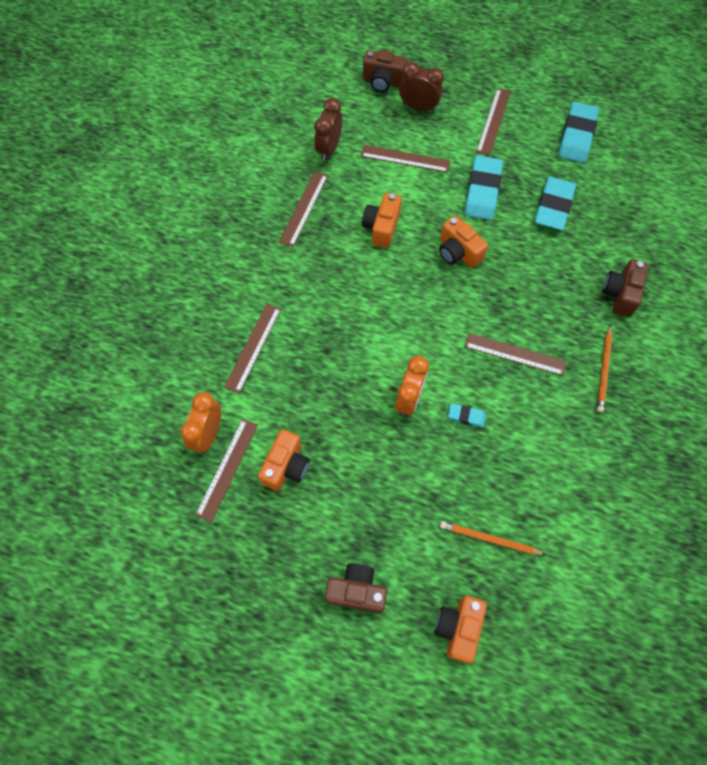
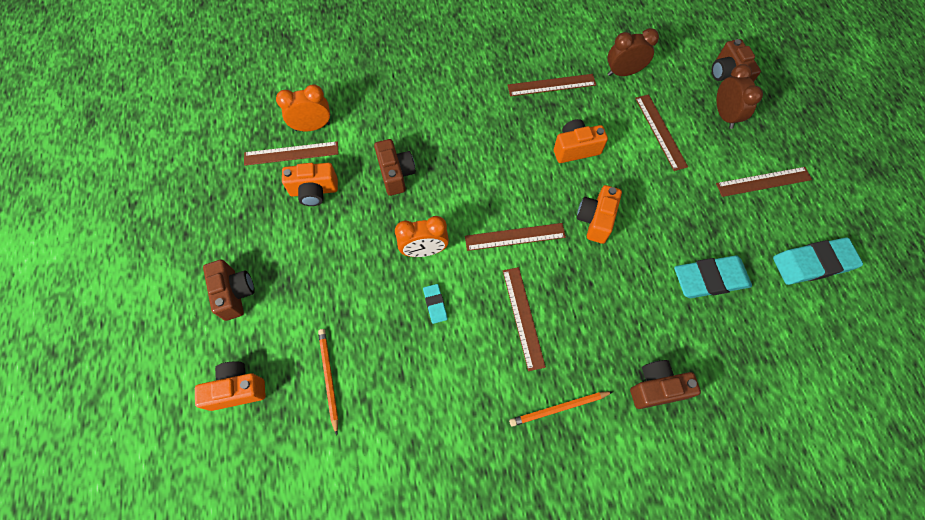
camera: 60 degrees right, 0 degrees up
(253, 347) = (402, 117): brown ruler -> brown ruler (515, 237)
(314, 384) = (396, 174): none -> brown camera
(482, 191) = (677, 209): turquoise eraser -> none

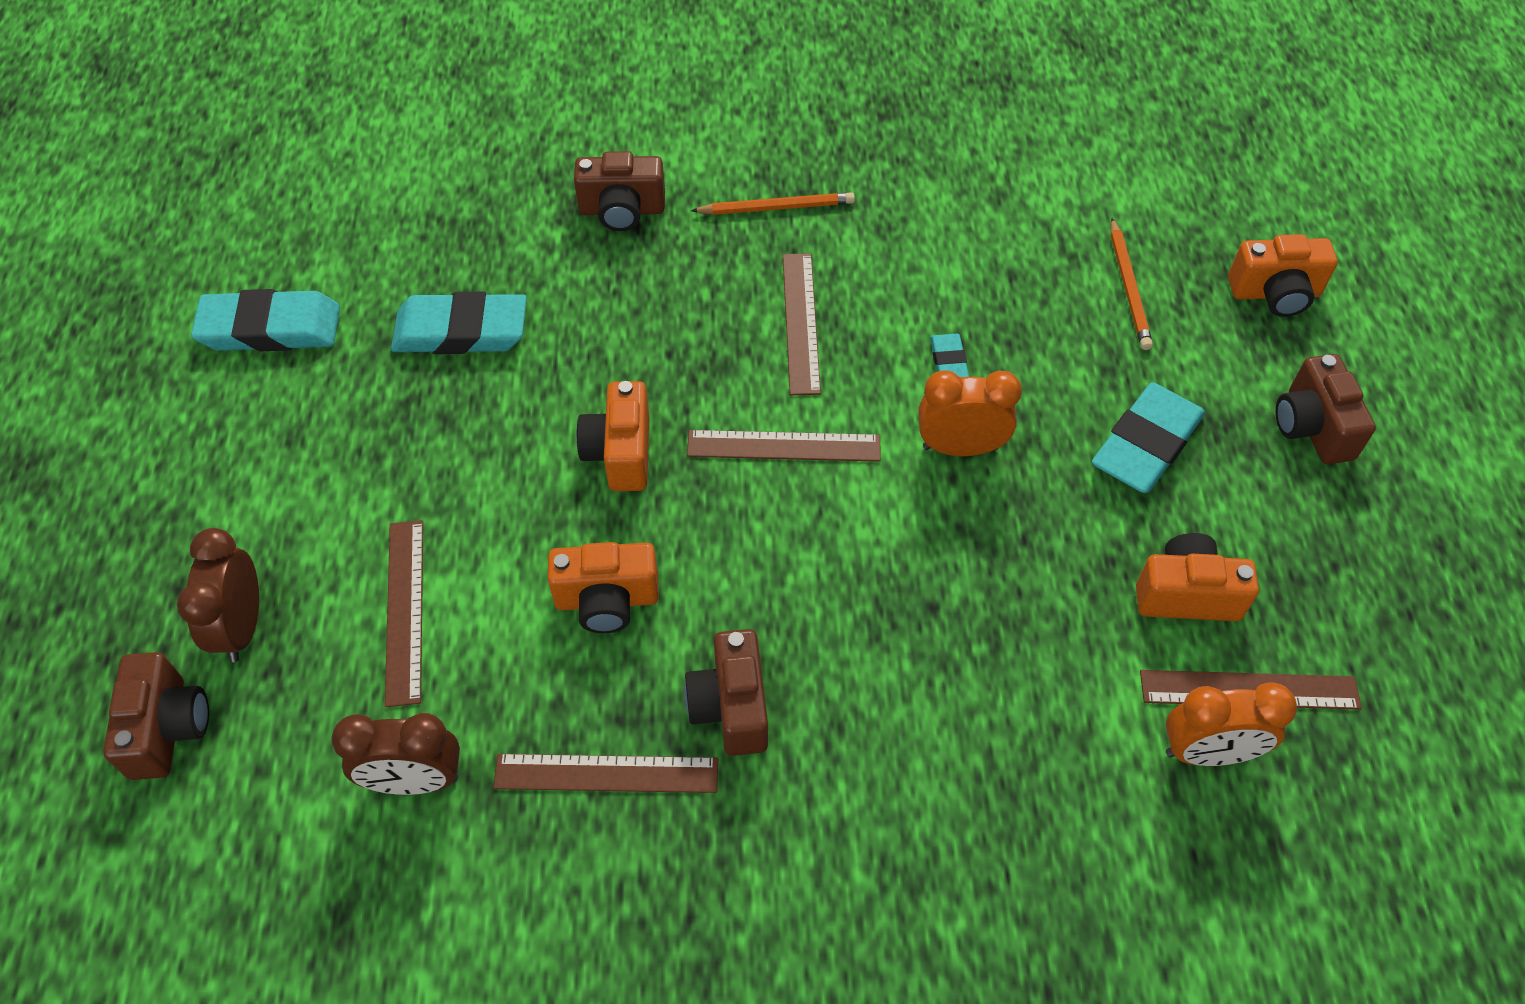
camera: 170 degrees left, 10 degrees down
(327, 268) = (1146, 444): none -> turquoise eraser
(396, 174) = (1009, 605): brown camera -> brown camera (731, 707)
(595, 220) = (620, 453): orange camera -> orange camera turned 150 degrees clockwise
(763, 181) = (257, 473): brown ruler -> none

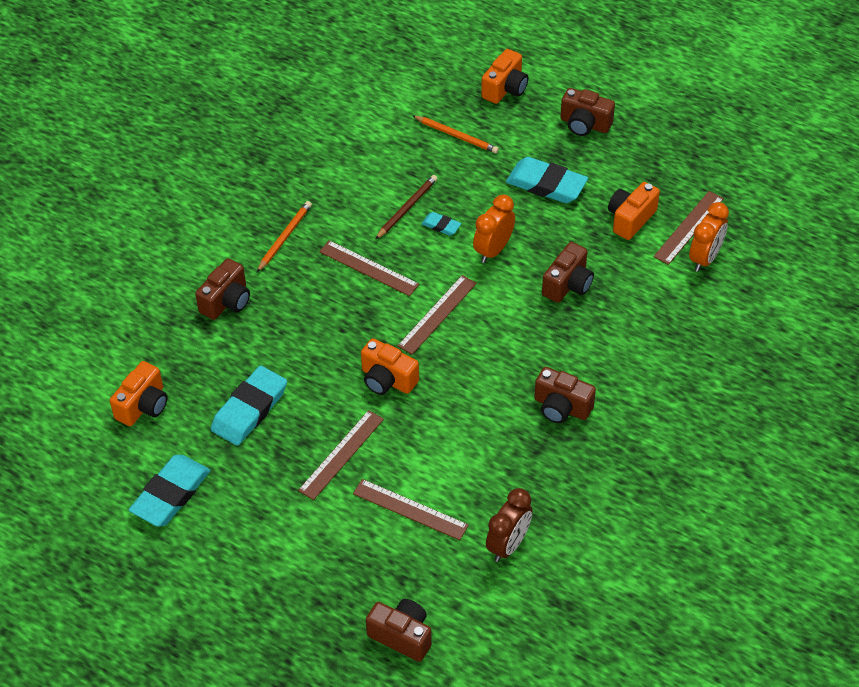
camera: 55 degrees left, 5 degrees down
(242, 626) = (365, 582): brown clock -> none
(606, 773) = (560, 469): brown ruler -> brown ruler (341, 454)
(607, 600) = (469, 426): orange camera -> orange camera (143, 405)
(944, 305) = (407, 208): none -> brown pencil
(978, 581) = (568, 284): none -> brown camera
(1146, 444) = (546, 184): turquoise eraser -> turquoise eraser turned 45 degrees counterclockwise

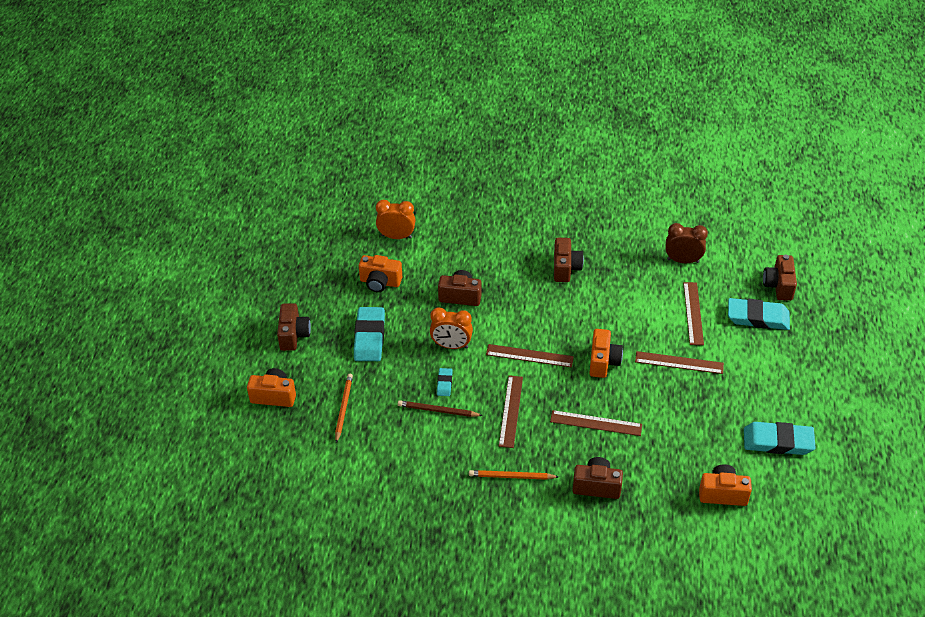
camera: 115 degrees left, 5 degrees down
(250, 409) = (680, 428): turquoise eraser -> turquoise eraser (757, 317)
(689, 227) = (372, 251): brown ruler -> brown ruler (596, 423)

